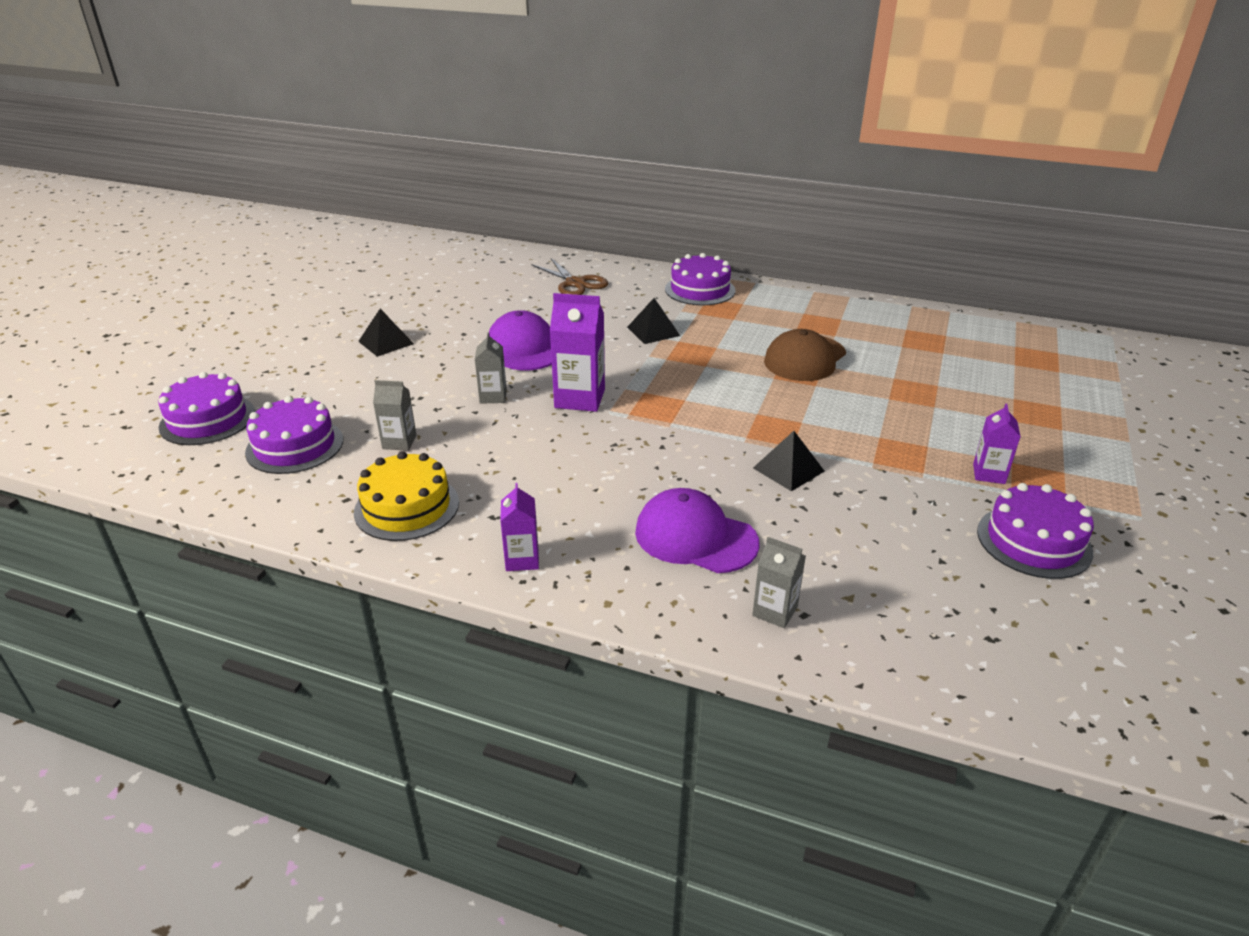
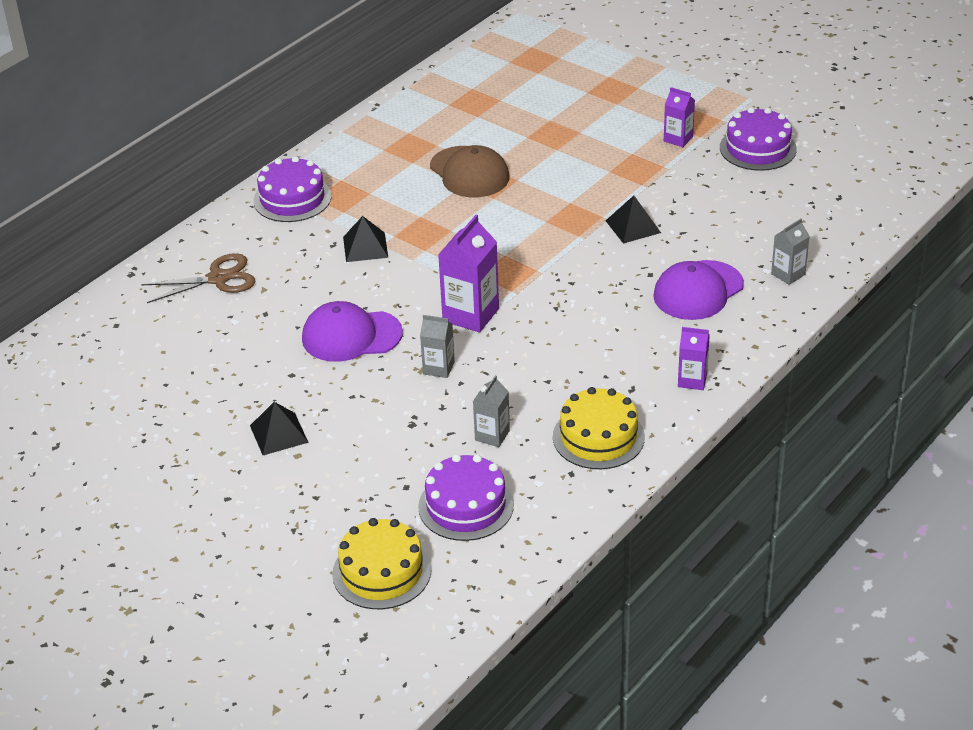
camera: 70 degrees left, 5 degrees up
(207, 419) = (381, 572): purple cake -> yellow cake

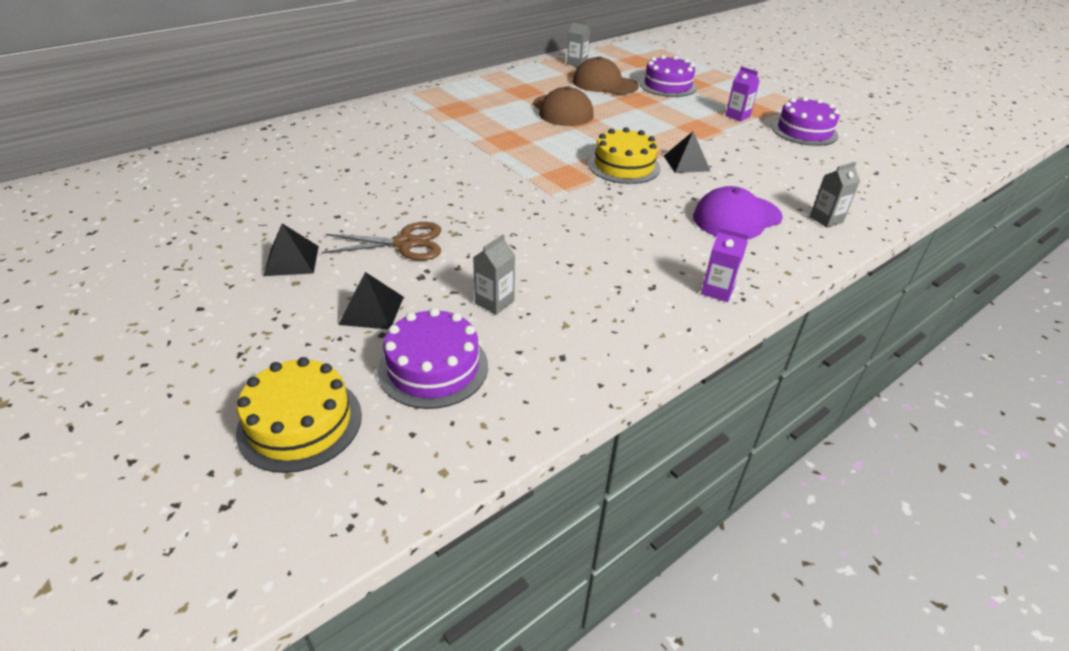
camera: 10 degrees right, 0 degrees up
(218, 278) = (327, 141): brown scissors -> brown scissors (405, 243)
(292, 198) = (418, 105): purple cake -> purple cake (667, 85)
(351, 336) = (407, 197): purple cap -> none
(365, 247) = (456, 141): black pyramid -> black pyramid (371, 310)
(438, 368) = (471, 234): grey carton -> grey carton (577, 63)
(470, 315) = (520, 200): purple carton -> none
(505, 114) = (604, 84): none -> brown cap
(598, 437) = (604, 325): yellow cake -> yellow cake (624, 166)

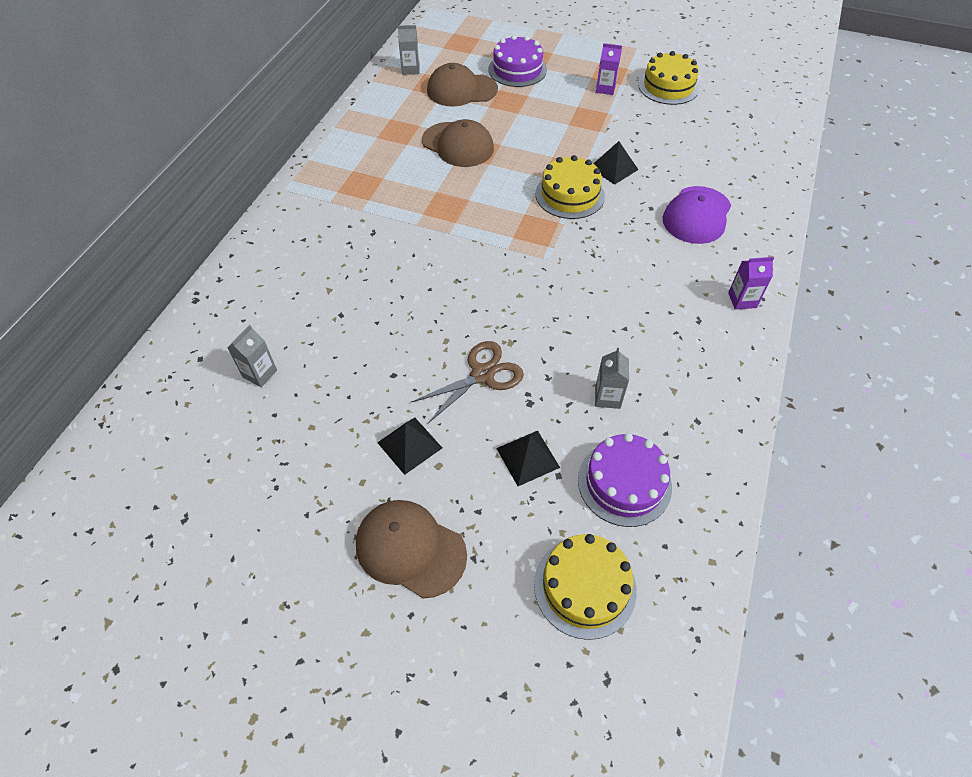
camera: 30 degrees left, 15 degrees up
(203, 322) = (410, 549): none -> brown cap
(804, 131) = (668, 86): purple cake -> yellow cake
(826, 219) = (755, 187): grey carton -> grey carton (260, 373)

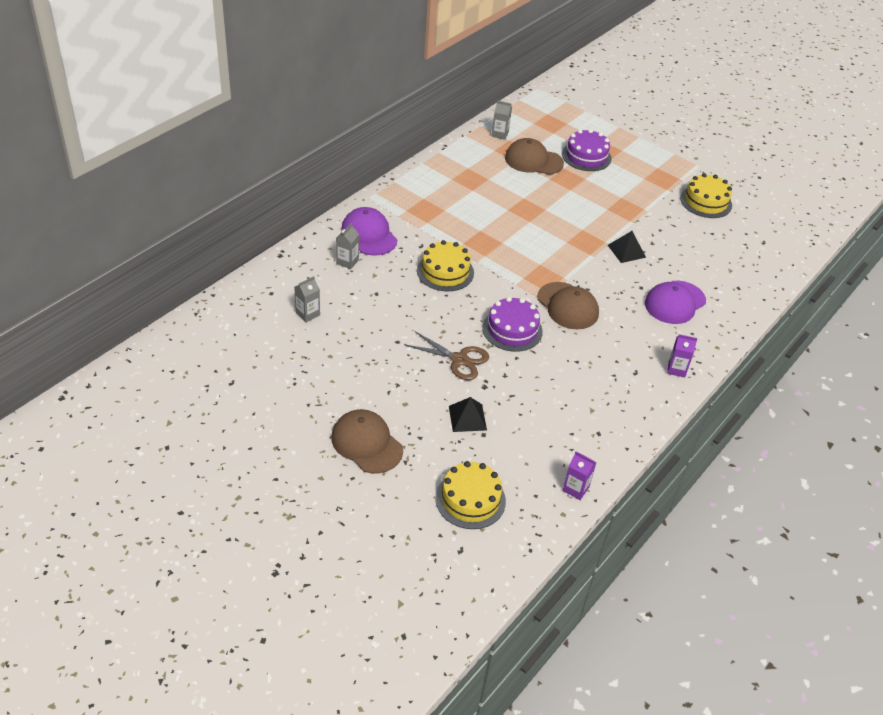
camera: 15 degrees right, 10 degrees down
(302, 237) = (369, 235): none -> purple cap
(409, 445) = (391, 386): black pyramid -> none
(458, 145) = (512, 201): brown cap -> brown cap (567, 306)
(482, 375) = (459, 360): brown scissors -> brown scissors turned 45 degrees clockwise
(570, 195) = (582, 260): yellow cake -> yellow cake (445, 272)
(605, 89) = (652, 190): purple carton -> purple carton (576, 489)
(607, 397) = (541, 399): grey carton -> grey carton (347, 262)
(624, 483) = (526, 452): purple cake -> purple cake (512, 329)

